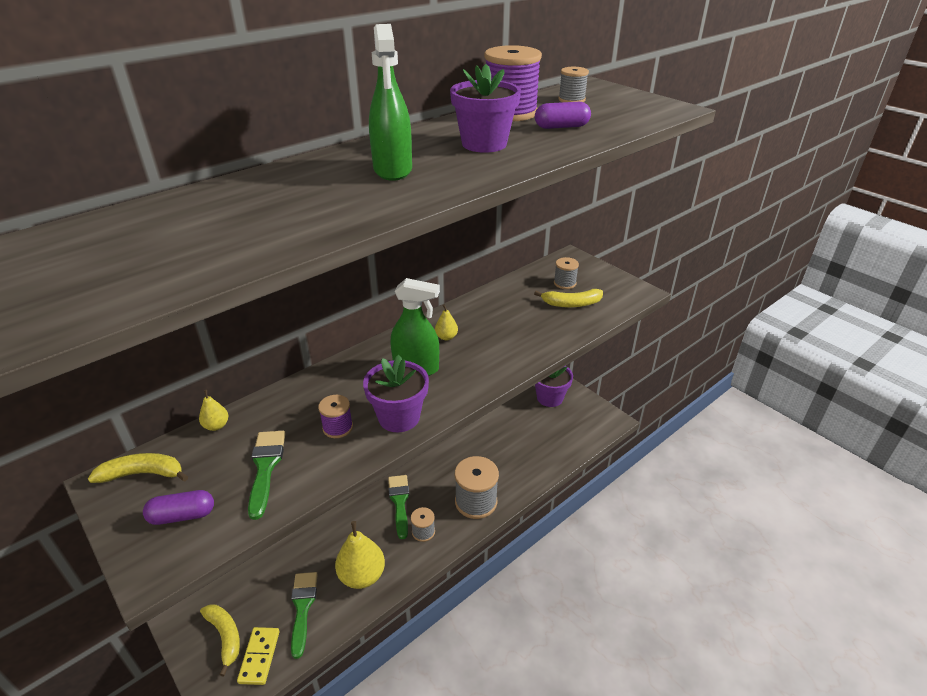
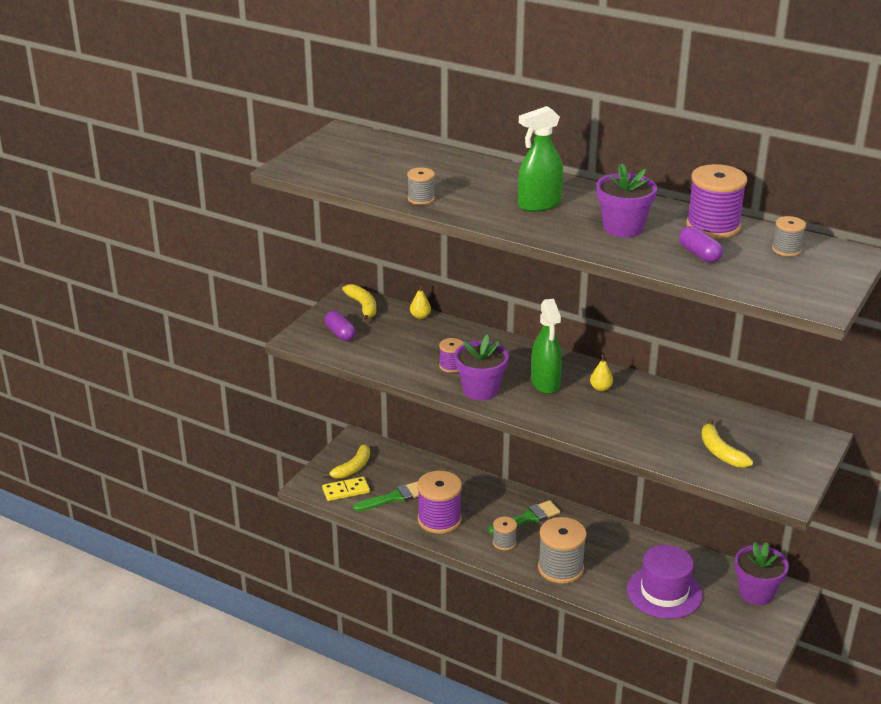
camera: 70 degrees right, 5 degrees down
(265, 467) = (395, 349): green brush -> none
(362, 575) = (439, 519): yellow pear -> purple spool
(531, 446) = (664, 592): none -> purple hat
(564, 283) = (758, 441): grey spool -> grey spool (421, 199)

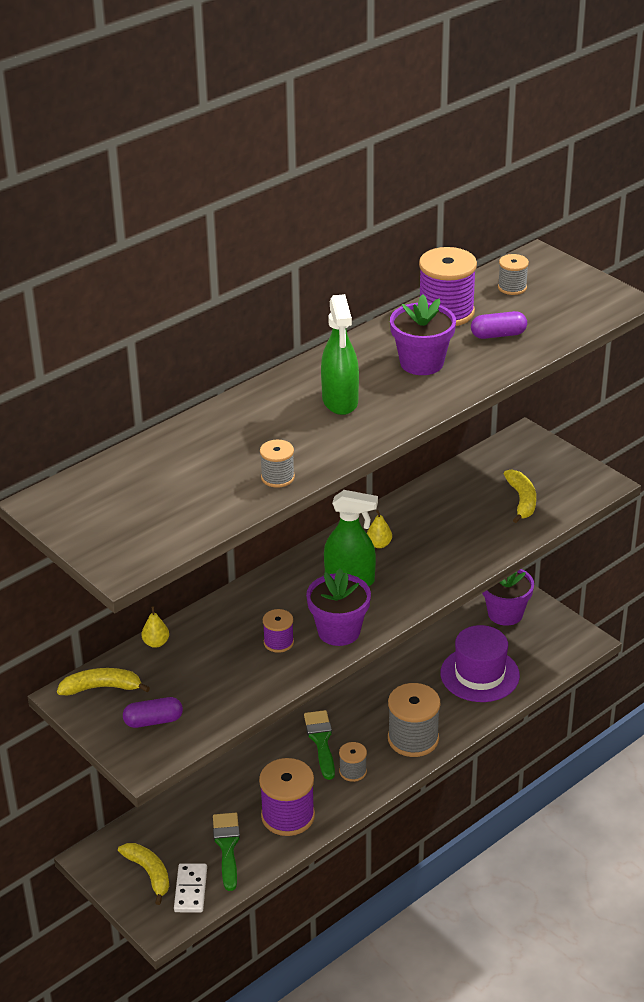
camera: 70 degrees left, 5 degrees up
(346, 491) = (190, 890): yellow domino -> white domino
(720, 452) = (522, 500): yellow banana -> yellow banana turned 90 degrees counterclockwise

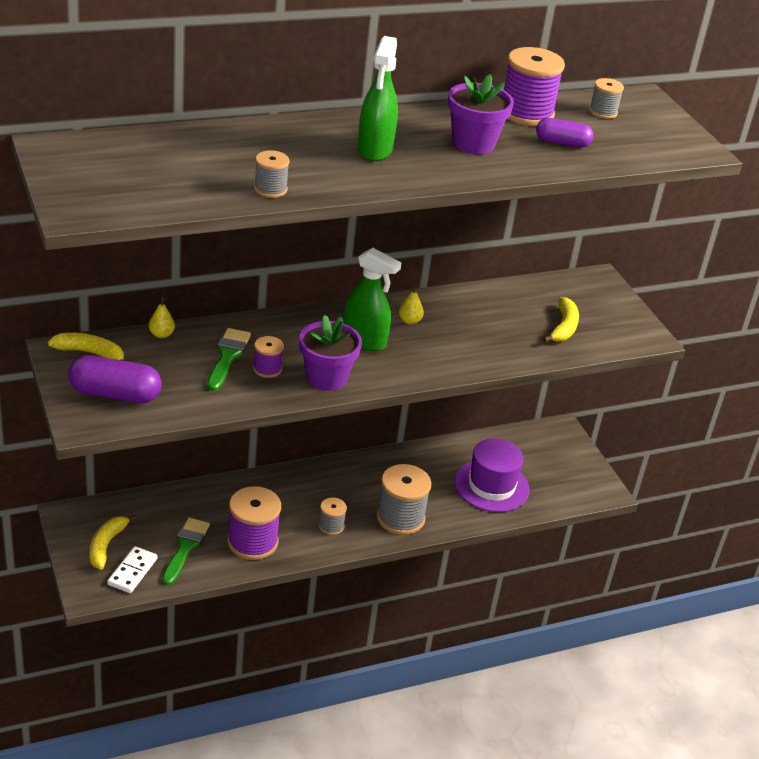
camera: 15 degrees right, 0 degrees up
(149, 873) = (106, 545): yellow banana -> yellow banana turned 150 degrees counterclockwise
(153, 721) = (115, 394): purple capsule -> purple capsule, size x1.62
(321, 741) = (318, 491): green brush -> green brush (227, 357)
(505, 613) = (544, 444): purple flower pot -> none

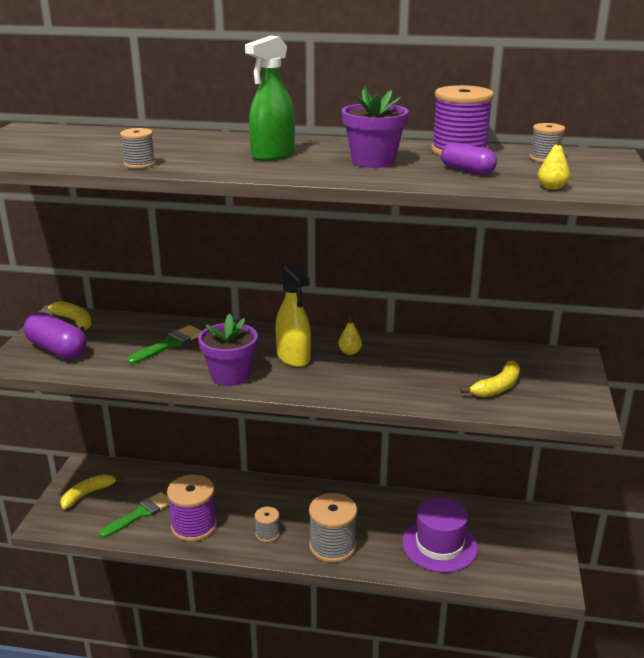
camera: 35 degrees right, 10 degrees down
(132, 571) = (86, 519): white domino -> none
(161, 334) = (139, 320): yellow pear -> yellow pear (552, 187)
(267, 369) = (190, 359): purple spool -> none
(364, 341) = (293, 357): green spray bottle -> yellow spray bottle

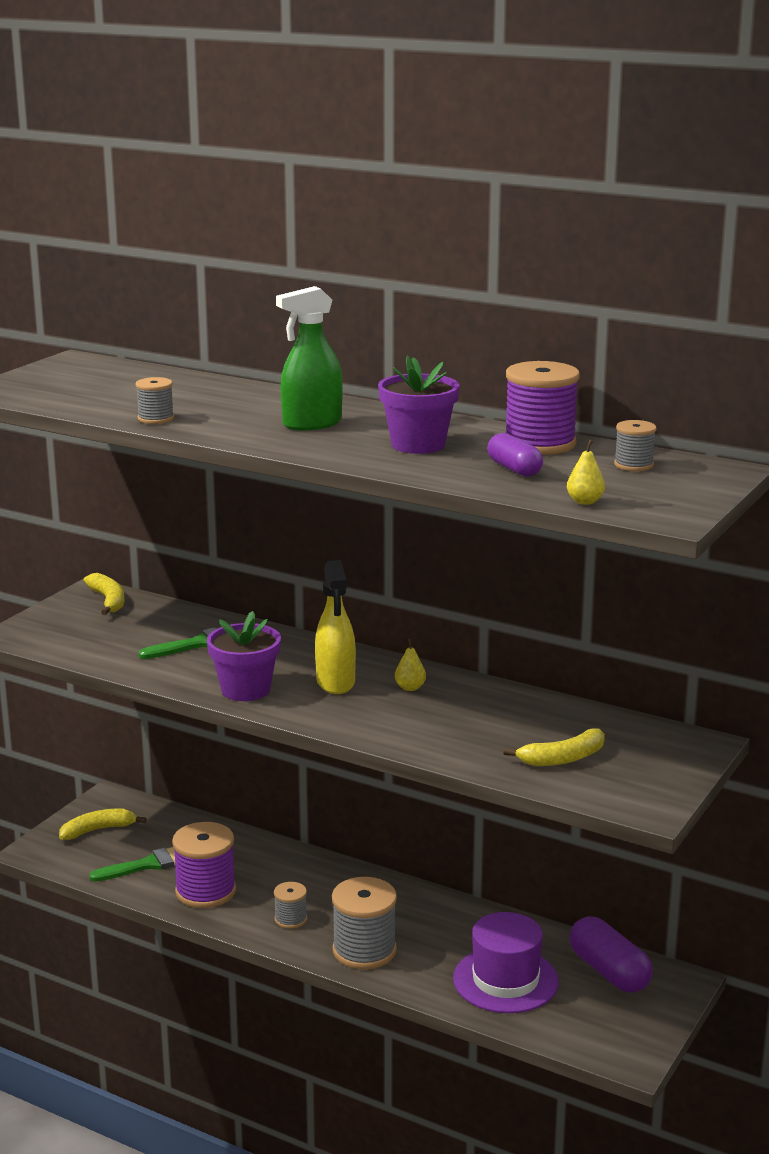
camera: 20 degrees right, 5 degrees down
(57, 349) = (70, 629): purple capsule -> purple capsule (609, 971)

